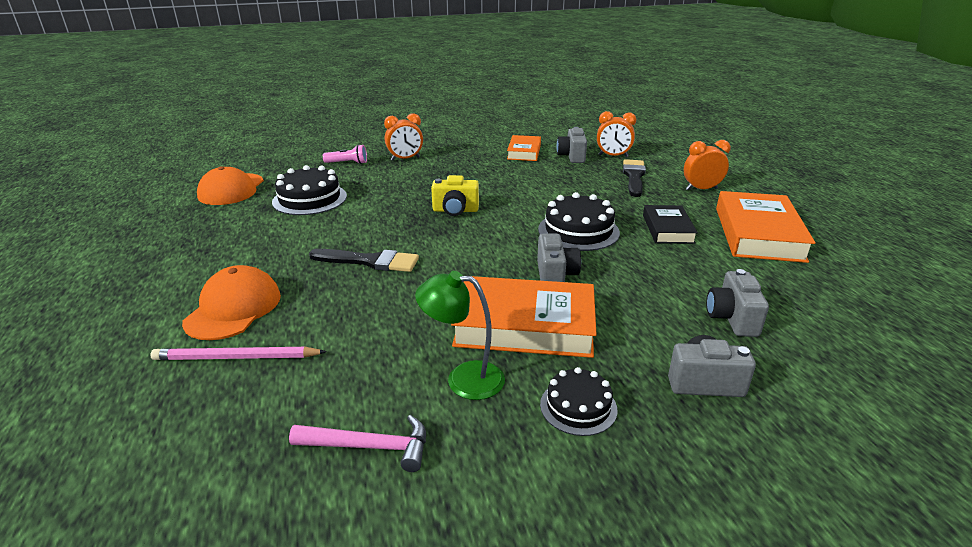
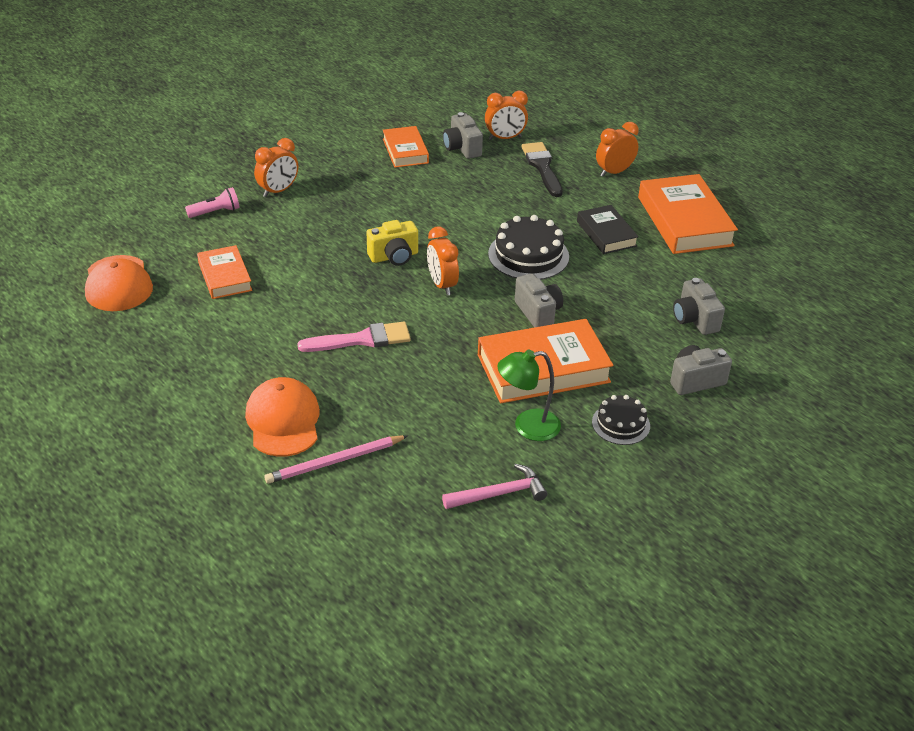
camera: 25 degrees left, 10 degrees up
(309, 199) = (224, 276): black cake -> orange book
(370, 261) = (361, 339): black brush -> pink brush
(479, 237) = (442, 285): none -> orange clock

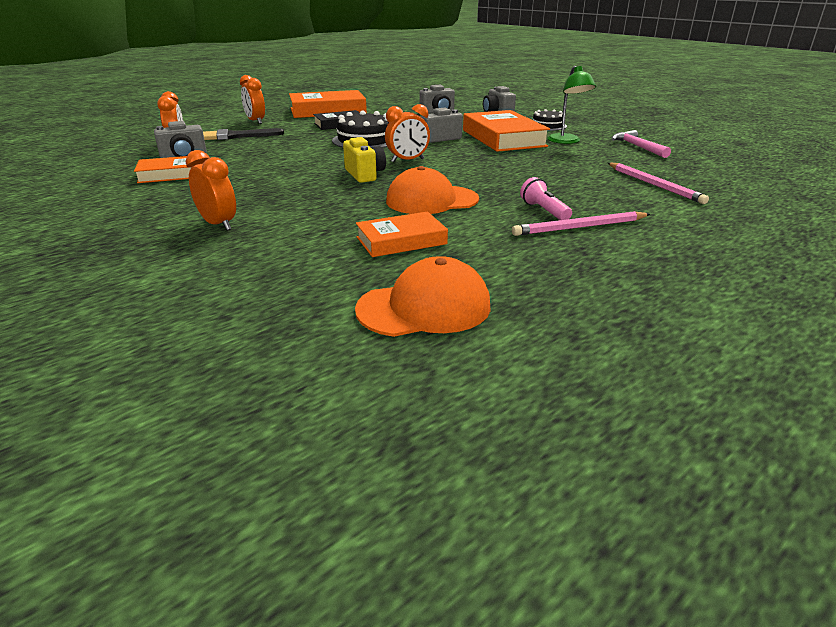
camera: 90 degrees left, 10 degrees down
(215, 212) = (252, 256): pink flashlight -> pink flashlight (544, 211)
(227, 378) = (580, 227): none -> pink pencil
(283, 421) = (622, 203): orange cap -> orange cap (431, 200)
(361, 339) = (493, 182): pink brush -> none

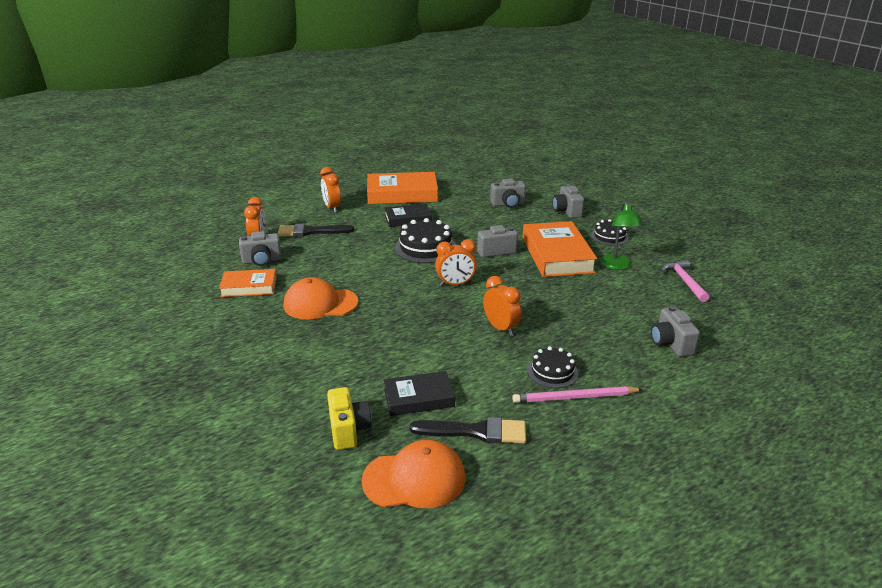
camera: 10 degrees right, 0 degrees up
(218, 224) = (279, 360): orange clock -> orange clock (501, 328)
(364, 174) = (411, 303): yellow camera -> yellow camera (348, 430)
(401, 241) = (419, 398): orange book -> black book
(431, 200) = (459, 346): orange cap -> orange cap (320, 303)
(482, 261) = (475, 432): none -> black brush
(544, 211) = (552, 372): pink flashlight -> black cake
(654, 185) = (671, 344): pink pencil -> grey camera

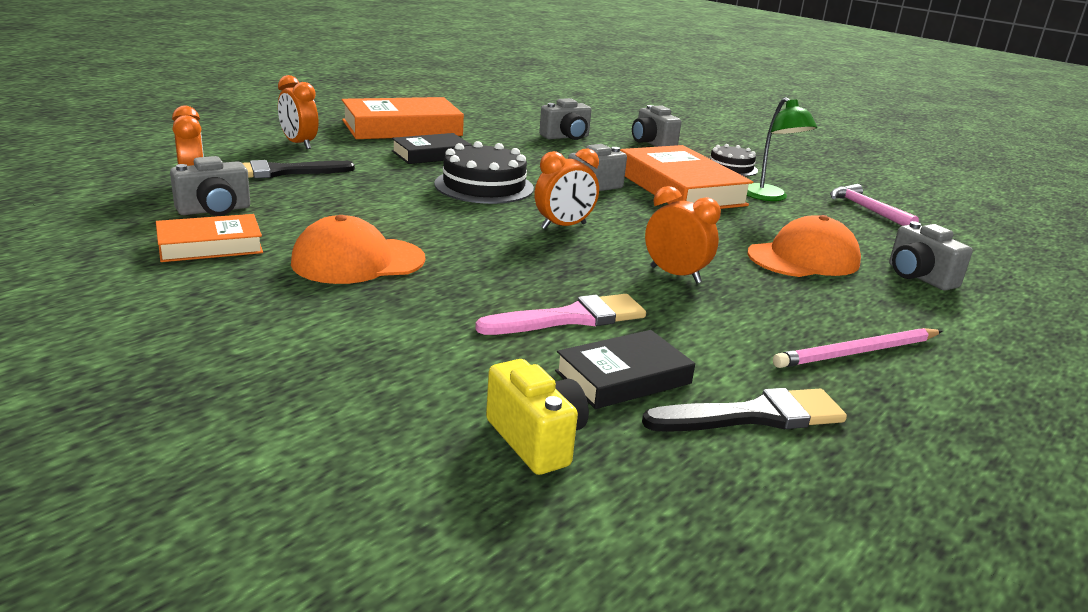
camera: 20 degrees left, 5 degrees down
(414, 479) = (713, 503): orange cap -> orange cap (803, 258)
(415, 355) = (571, 318): none -> pink brush
(552, 372) = (796, 323): black cake -> none

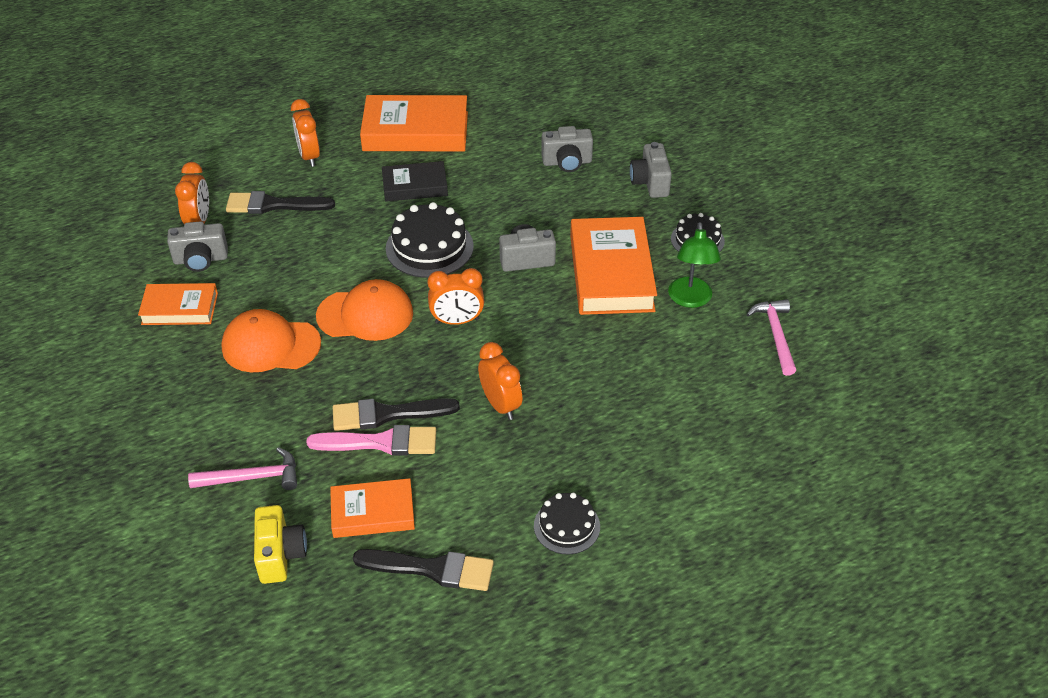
camera: 25 degrees right, 20 degrees up
(427, 371) = (252, 478): none -> pink hammer
(555, 296) = (387, 414): none -> black brush
(623, 377) = (373, 513): black book -> orange book
(803, 258) = (634, 402): orange cap -> orange cap (365, 314)
(858, 352) = (567, 526): pink pencil -> black cake
(918, 277) = (717, 447): grey camera -> none

